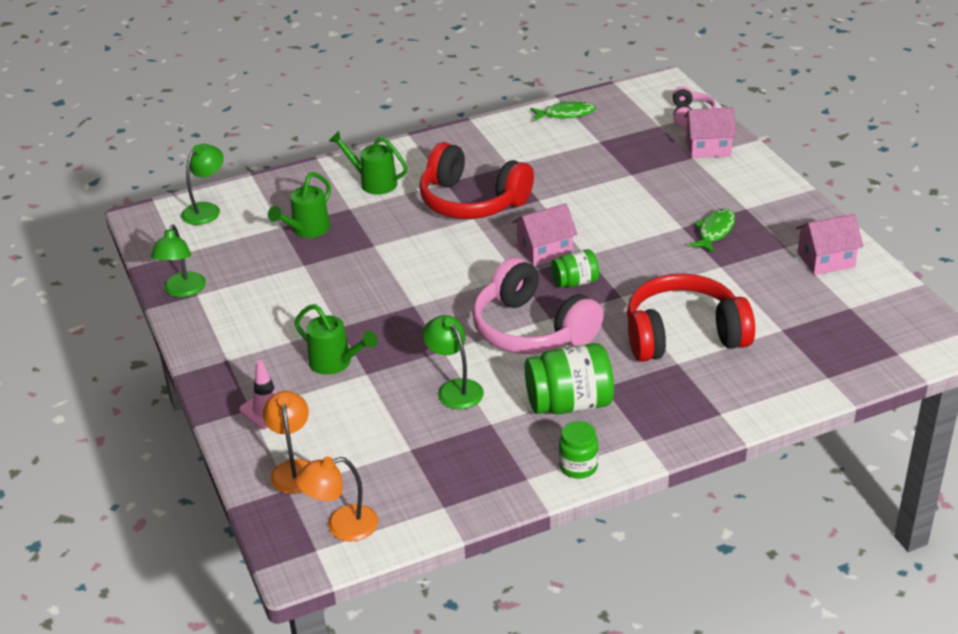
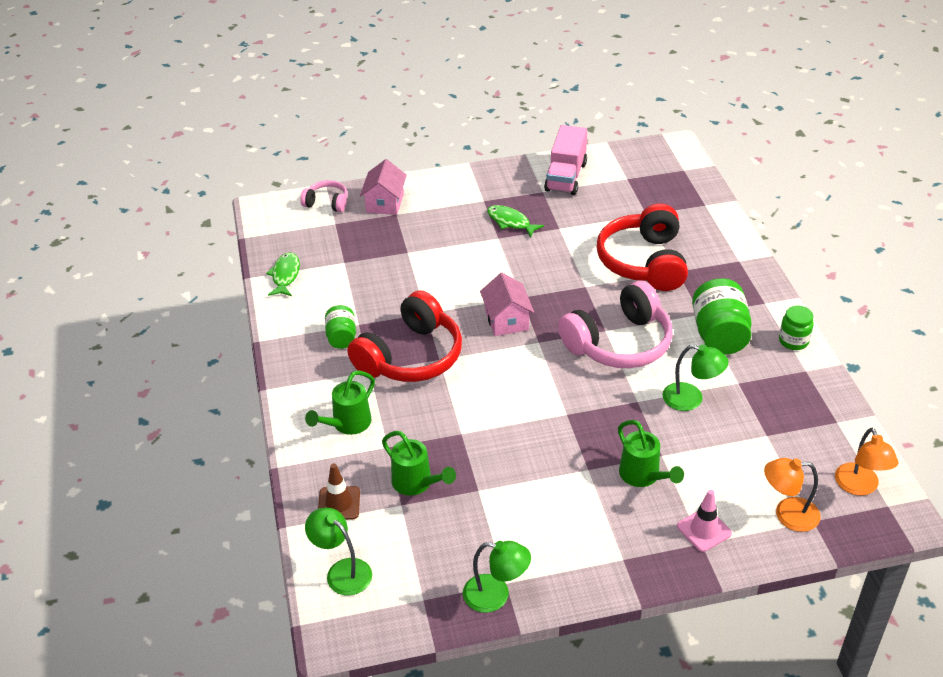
camera: 80 degrees left, 5 degrees up
(279, 195) = (339, 503): none -> brown traffic cone
(335, 363) = (643, 476): green watering can -> green watering can turned 105 degrees clockwise
(455, 389) = (691, 399): green lamp -> green lamp turned 135 degrees counterclockwise
(575, 282) = (559, 309): green jar -> green jar (341, 337)
(826, 260) = (566, 177): pink house -> pink truck

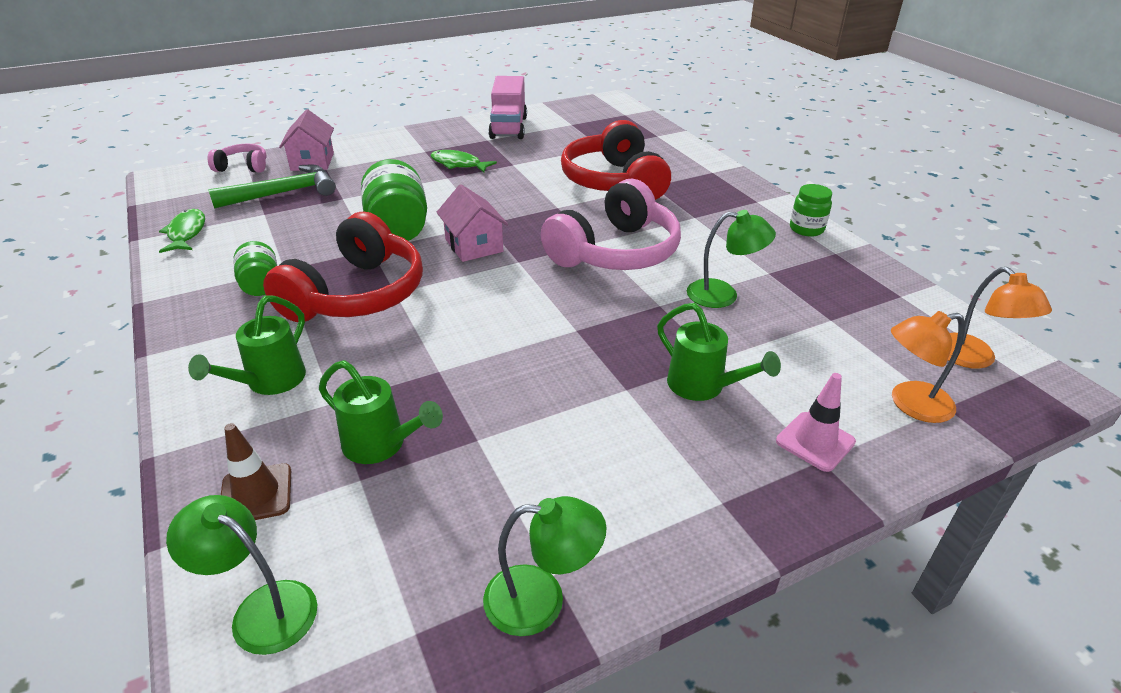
camera: 15 degrees left, 5 degrees down
(360, 240) = (283, 193): none -> green hammer
(719, 335) = (724, 232): green jar -> green jar (398, 228)

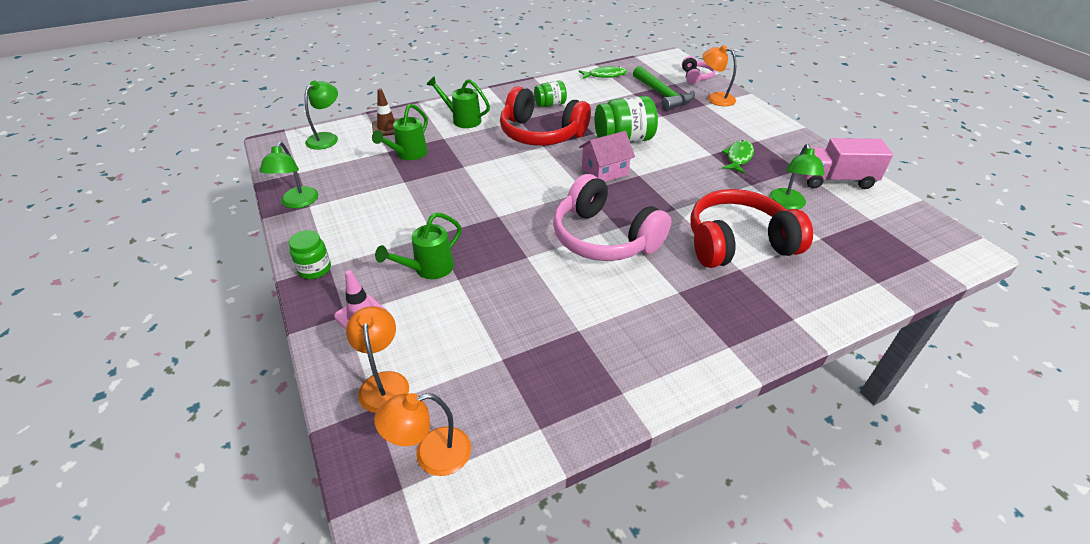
camera: 90 degrees right, 5 degrees up
(312, 161) = (715, 98): pink house -> orange lamp
(723, 295) = (541, 294): green lamp -> green lamp (788, 204)
(806, 229) = (671, 378): green jar -> green jar (315, 269)

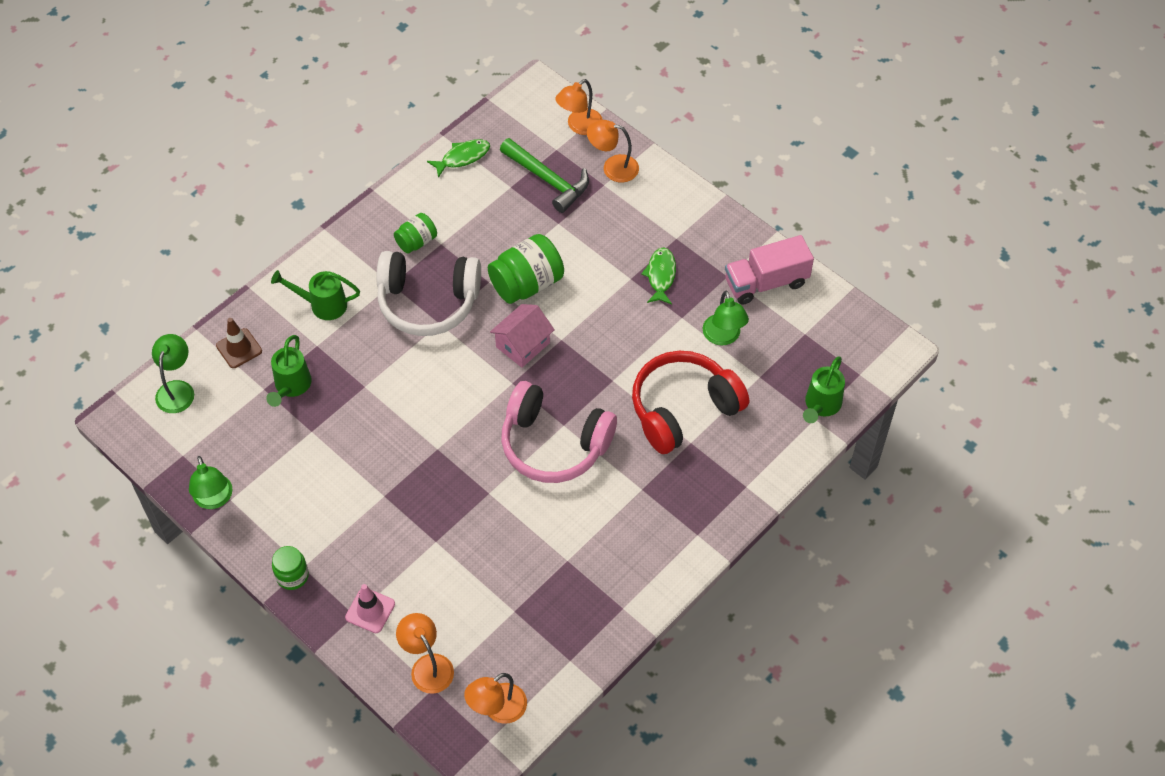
camera: 20 degrees left, 15 degrees up
(429, 269) = (402, 539): green watering can -> green watering can (821, 405)
(541, 134) = (428, 302): red headphones -> white headphones
(696, 77) = (579, 126): pink headphones -> orange lamp

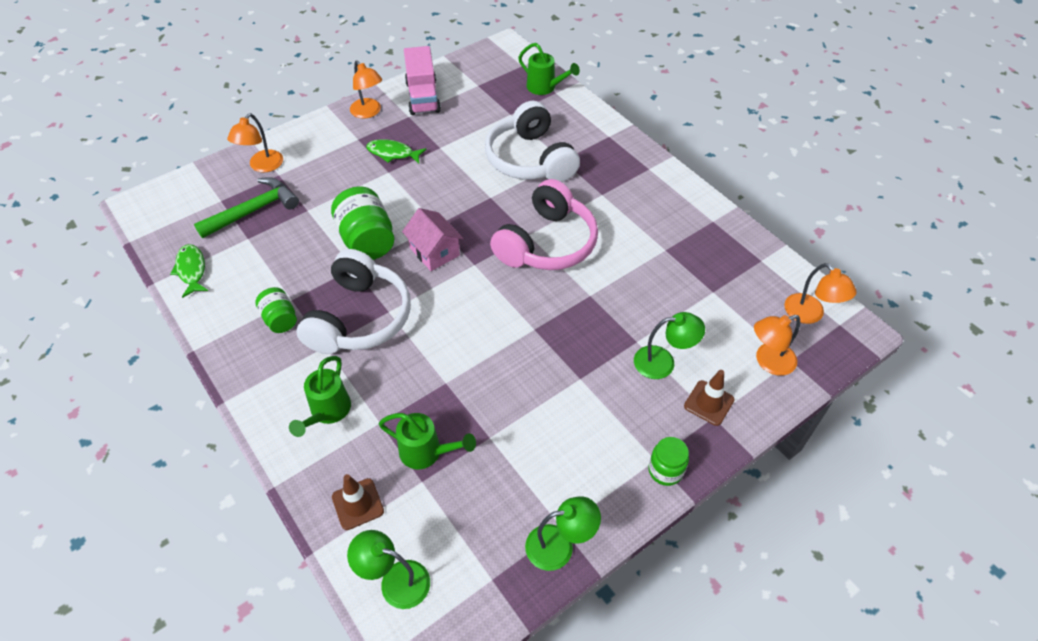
camera: 80 degrees left, 5 degrees down
(370, 610) = (709, 403): pink traffic cone -> brown traffic cone
(579, 126) = (202, 181): orange lamp -> orange lamp (369, 112)
(683, 409) = (530, 159): red headphones -> white headphones
(723, 337) = (467, 127): green lamp -> green lamp (663, 362)

